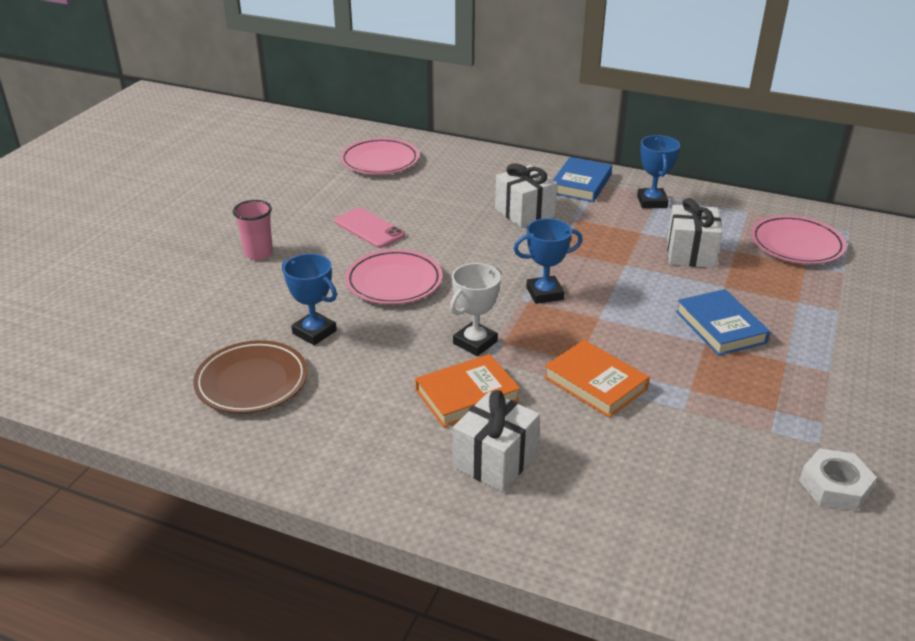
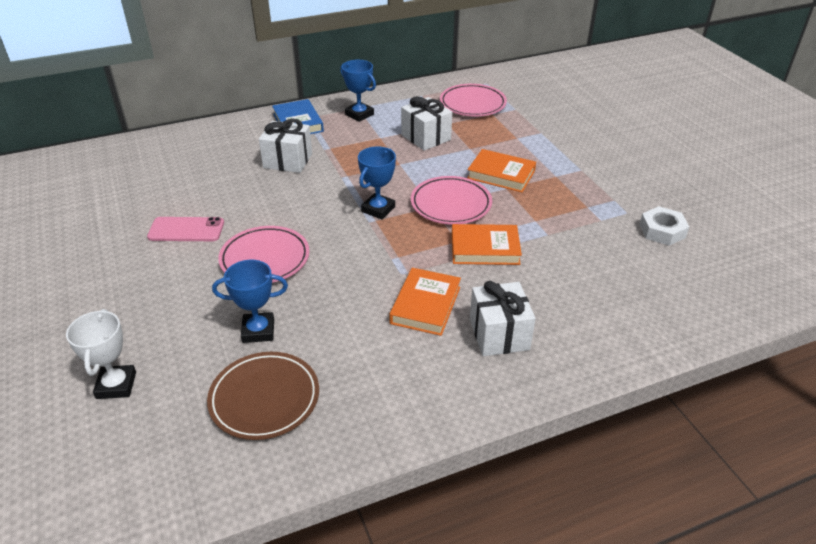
camera: 45 degrees left, 5 degrees up
(258, 253) = (117, 299): pink cup -> none
(380, 161) = (117, 173): pink plate -> pink plate (451, 204)
(475, 342) = (381, 267): white trophy -> white trophy (116, 385)
(720, 327) = (501, 174): blue book -> orange book

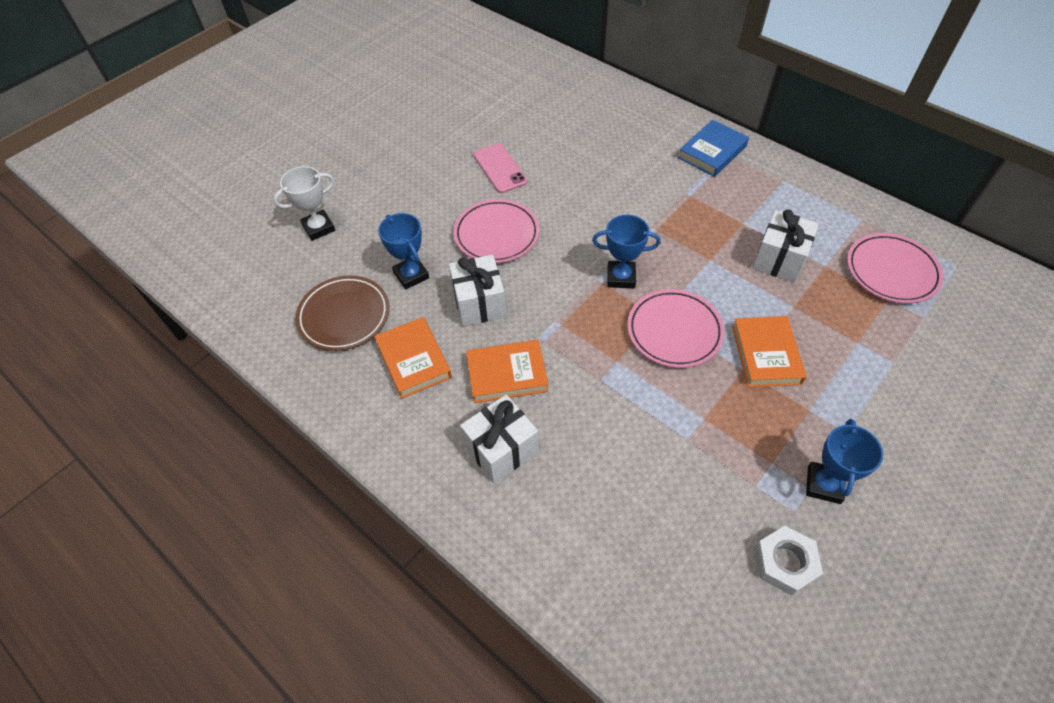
camera: 65 degrees right, 15 degrees up
(288, 161) = (644, 177): white gift -> white gift (479, 303)
(359, 114) = (771, 188): blue trophy -> blue trophy (823, 484)
(485, 249) = (621, 389): orange book -> orange book (413, 360)

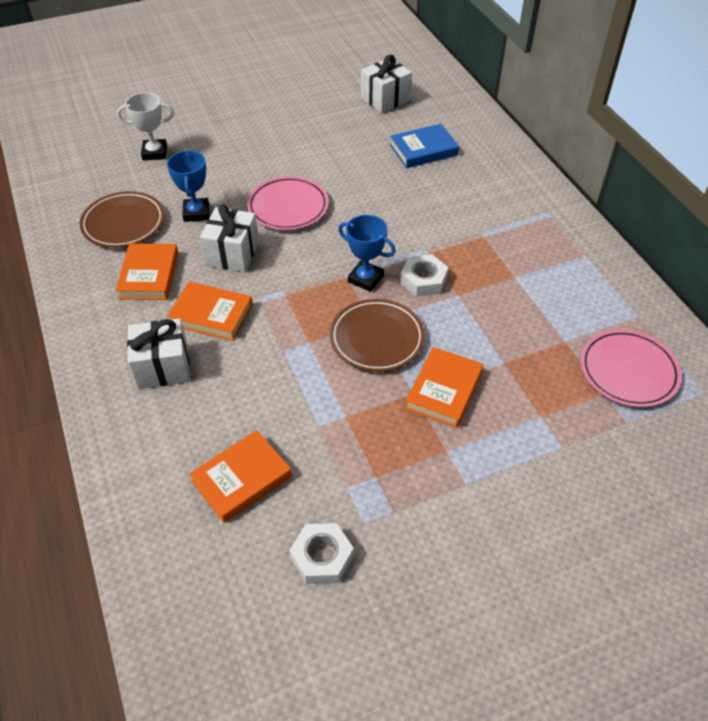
camera: 25 degrees right, 5 degrees down
(500, 168) = (332, 157): pink phone -> none
(660, 525) = (241, 479): none -> orange book
(671, 258) = (423, 280): none -> white nut
(674, 331) = (377, 339): pink plate -> brown plate
(712, 152) = (535, 208): blue book -> blue book (423, 150)
(779, 259) = (523, 319): white gift -> white gift (385, 99)
(823, 484) = (408, 514): blue trophy -> none

